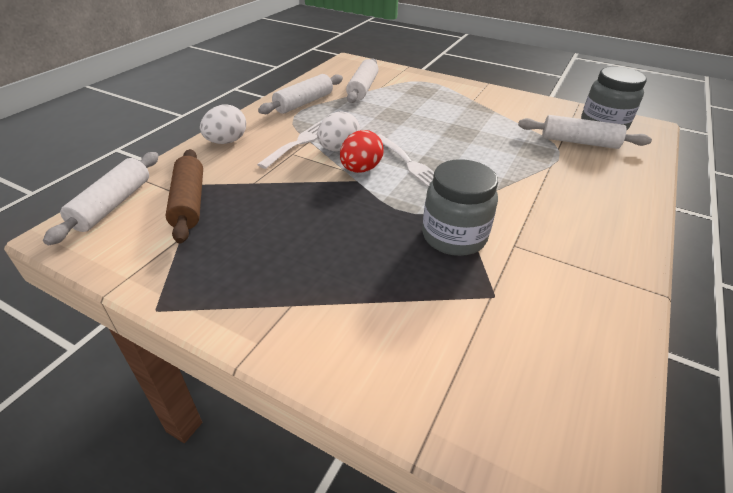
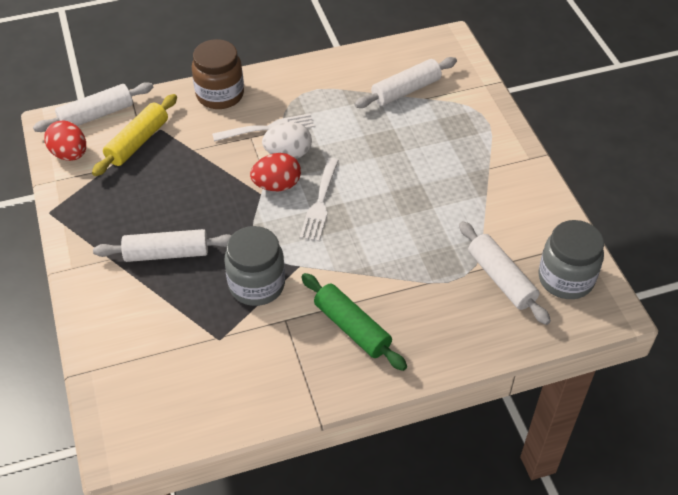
camera: 45 degrees right, 10 degrees up
(118, 247) = (70, 154): none -> red egg
(189, 202) = (137, 142): brown rolling pin -> yellow rolling pin
(226, 142) = (220, 95): white egg -> brown jar
(304, 103) = (329, 81): white rolling pin -> white rolling pin (167, 253)
(561, 218) = (352, 328): none -> green rolling pin

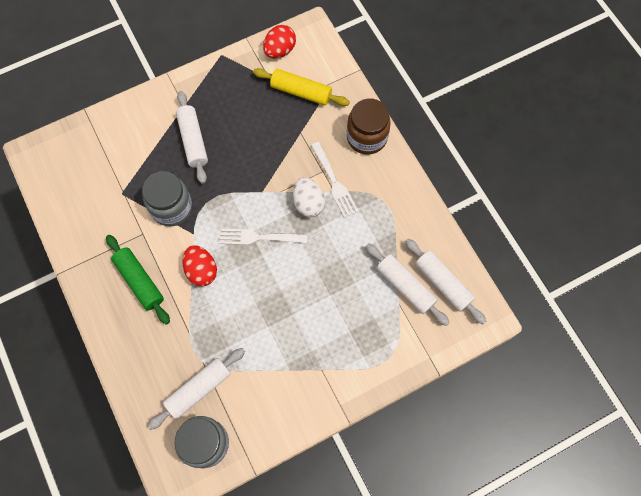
camera: 80 degrees right, 20 degrees up
(96, 115) = (324, 55): white rolling pin -> white rolling pin (443, 283)
(277, 185) = (272, 202): red egg -> red egg (201, 270)
(352, 328) = (139, 281): green rolling pin -> green rolling pin turned 75 degrees counterclockwise

